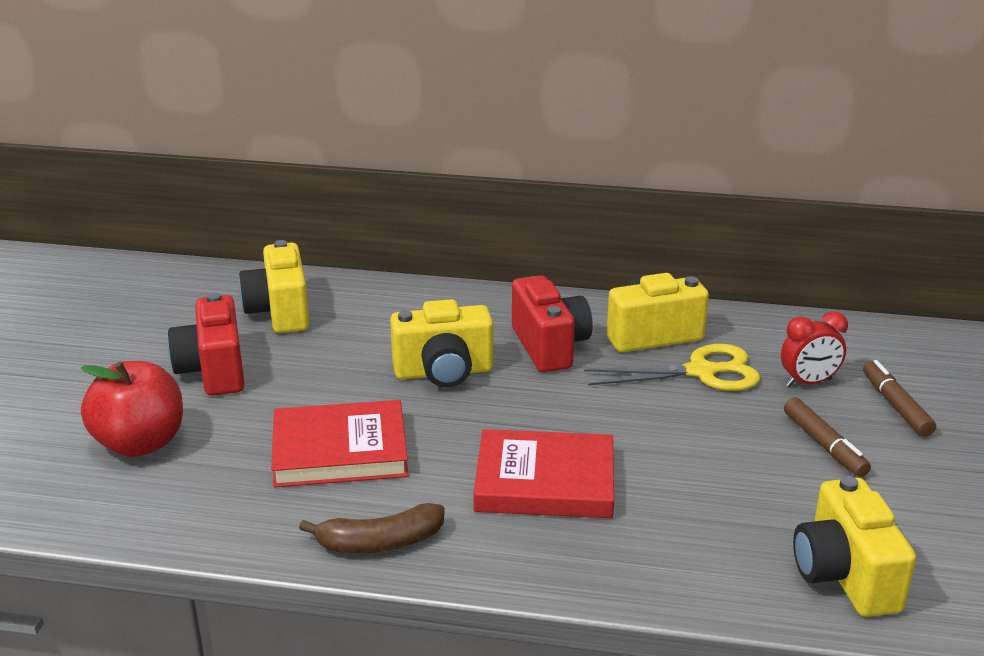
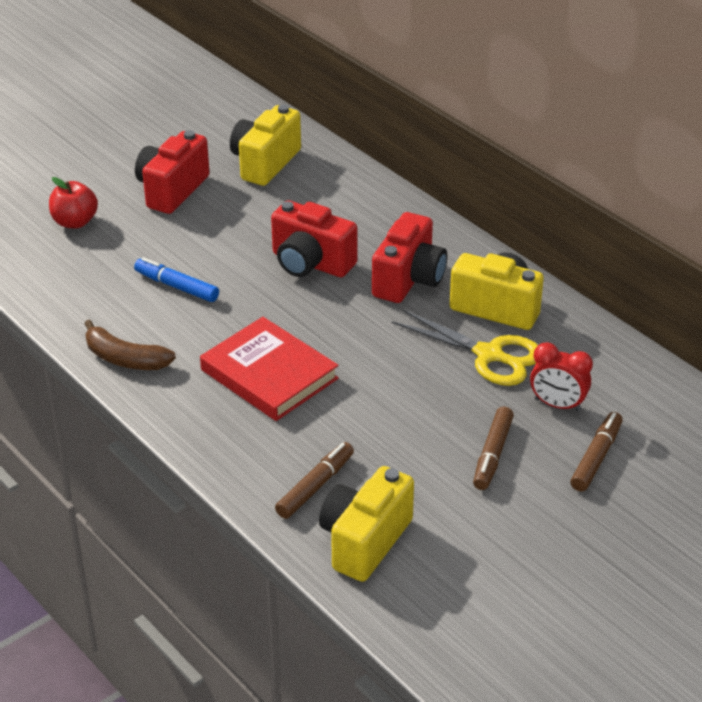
camera: 40 degrees right, 10 degrees up
(140, 443) = (75, 222): red apple -> red apple, size x0.66
(340, 450) = (177, 286): red book -> blue marker
(443, 372) = (310, 263): yellow camera -> red camera
(733, 554) = (315, 486): none -> brown marker

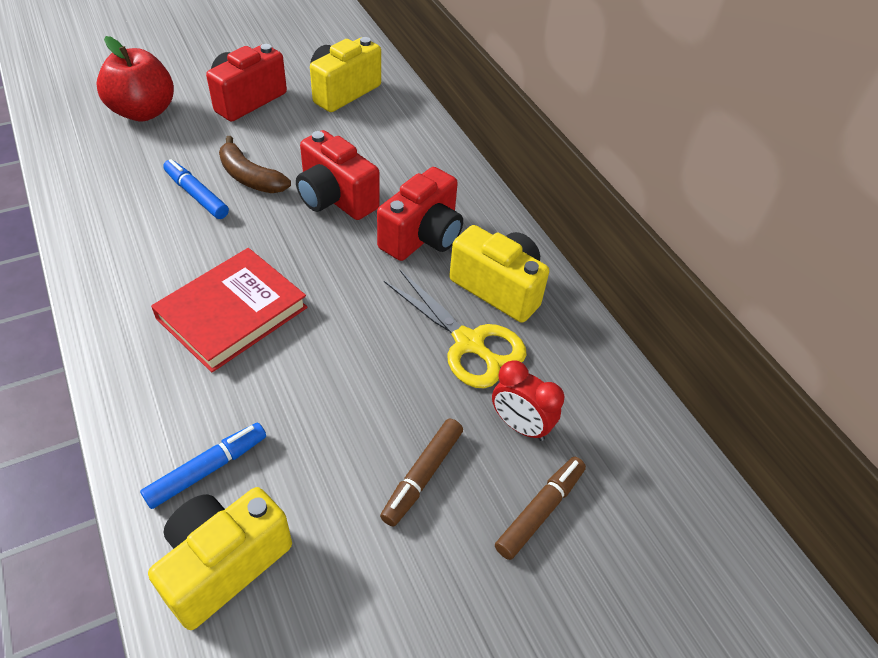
camera: 10 degrees right, 10 degrees up
(75, 222) = (143, 112): red apple -> red apple, size x1.52
(125, 359) = (102, 262): brown banana -> brown banana (250, 177)
(269, 374) = (232, 313): red book -> red book turned 75 degrees clockwise
(315, 486) = (207, 469): brown marker -> blue marker

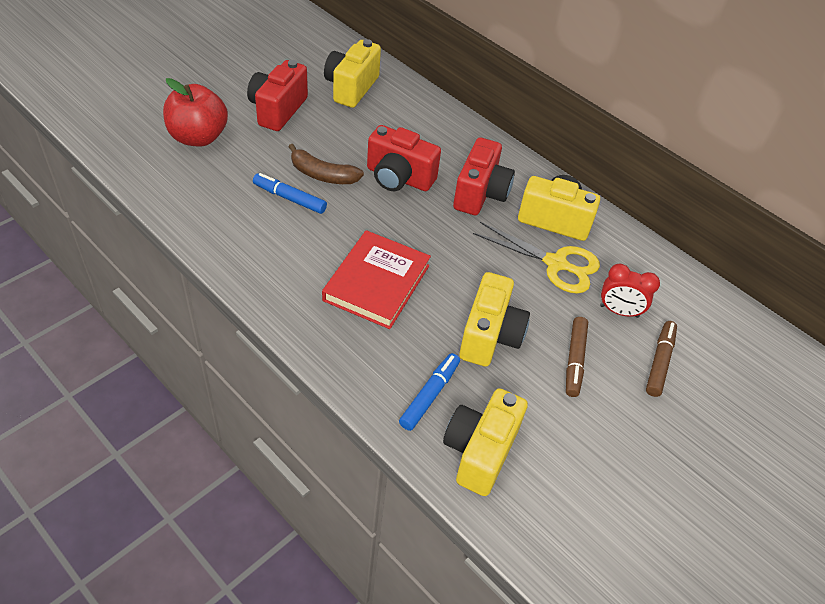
camera: 20 degrees left, 0 degrees up
(330, 413) = (490, 336): none -> yellow camera

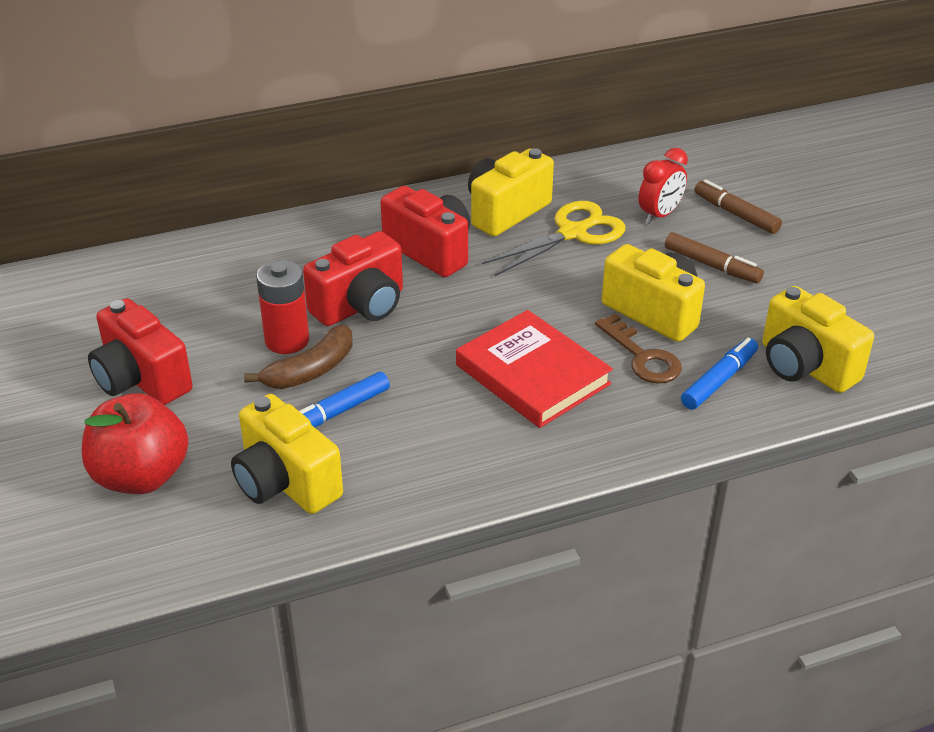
camera: 60 degrees left, 10 degrees down
(345, 156) = (287, 340): none -> red battery
(351, 88) = (148, 298): yellow camera -> yellow camera (285, 483)
(429, 395) = (719, 380): blue marker -> blue marker turned 75 degrees clockwise
(431, 341) = (642, 357): none -> brown key

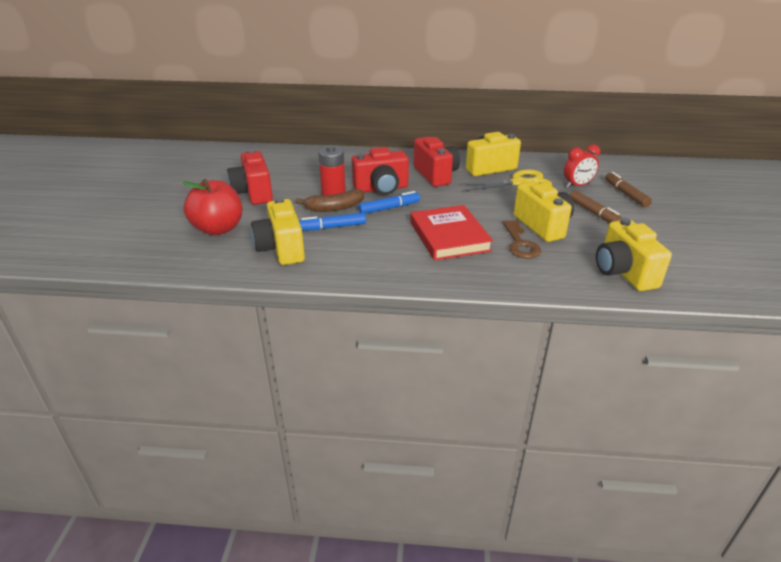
camera: 25 degrees right, 5 degrees down
(719, 380) = (560, 265): blue marker -> blue marker (389, 208)

